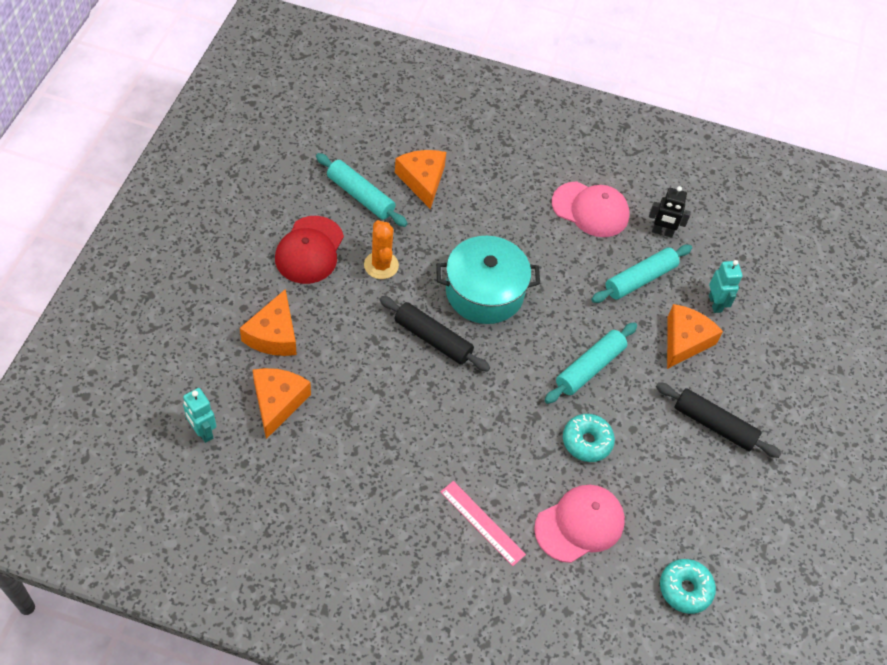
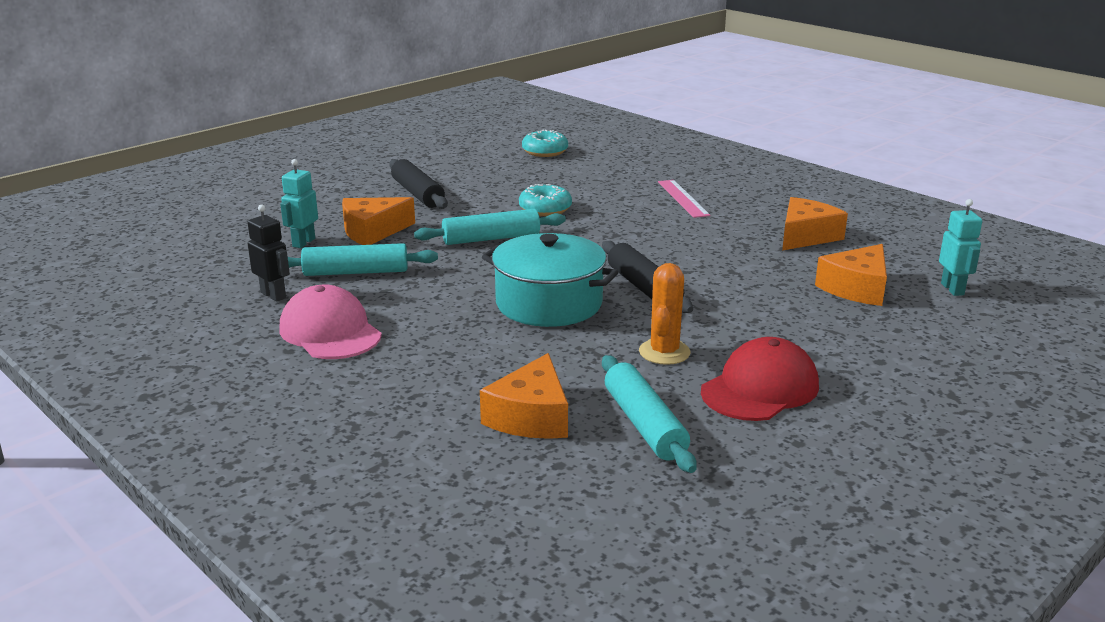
camera: 145 degrees left, 30 degrees down
(274, 335) = (844, 331): orange cheese -> orange cheese (806, 236)
(580, 524) = (597, 183): pink cap -> none

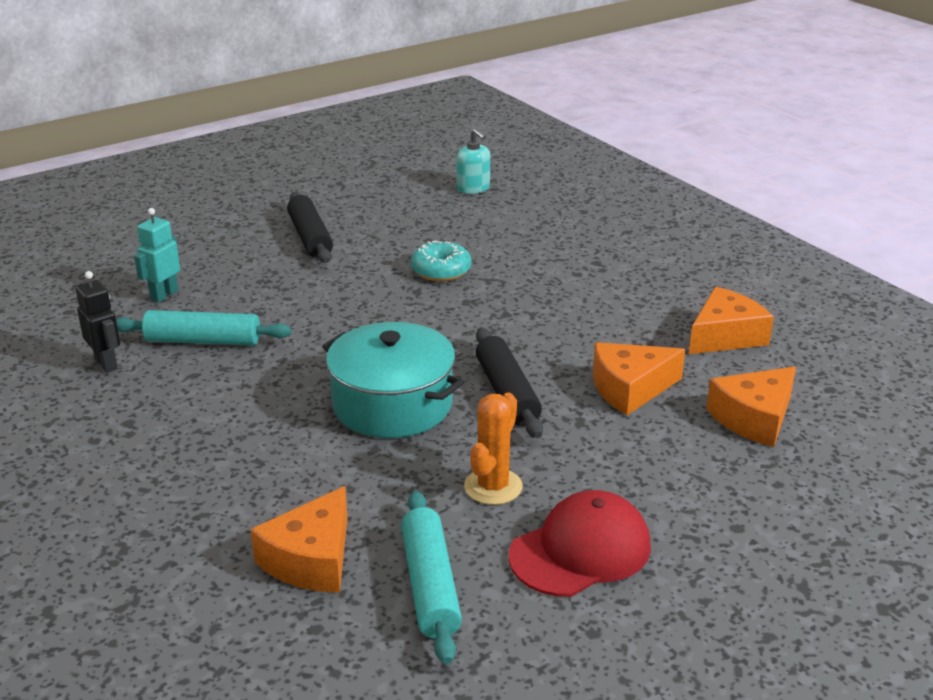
camera: 10 degrees right, 5 degrees up
(330, 332) = (145, 419): pink cap -> none
(373, 231) = (242, 286): orange cheese -> orange cheese (630, 389)
(491, 238) = (365, 307): turquoise rolling pin -> none
(545, 152) = (473, 188): turquoise donut -> turquoise soap dispenser
(683, 198) = (603, 268): pink ruler -> none
(952, 289) = (870, 431): turquoise robot -> none

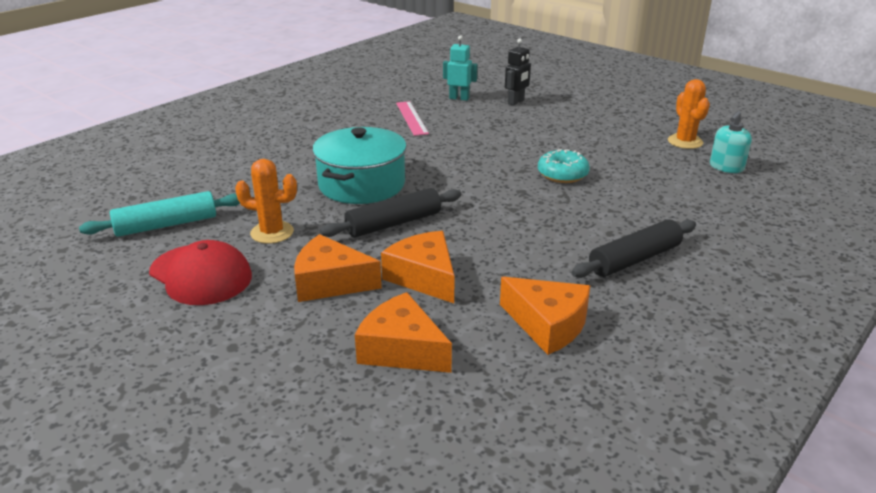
camera: 75 degrees right, 0 degrees up
(106, 364) = (373, 100): black robot -> black robot (516, 102)
(203, 340) = (412, 118): turquoise rolling pin -> pink ruler
(310, 237) = (572, 123): black rolling pin -> black rolling pin (634, 259)
(311, 559) = (192, 186): orange cheese -> orange cheese (330, 282)
(404, 191) = (685, 142): none -> orange cactus

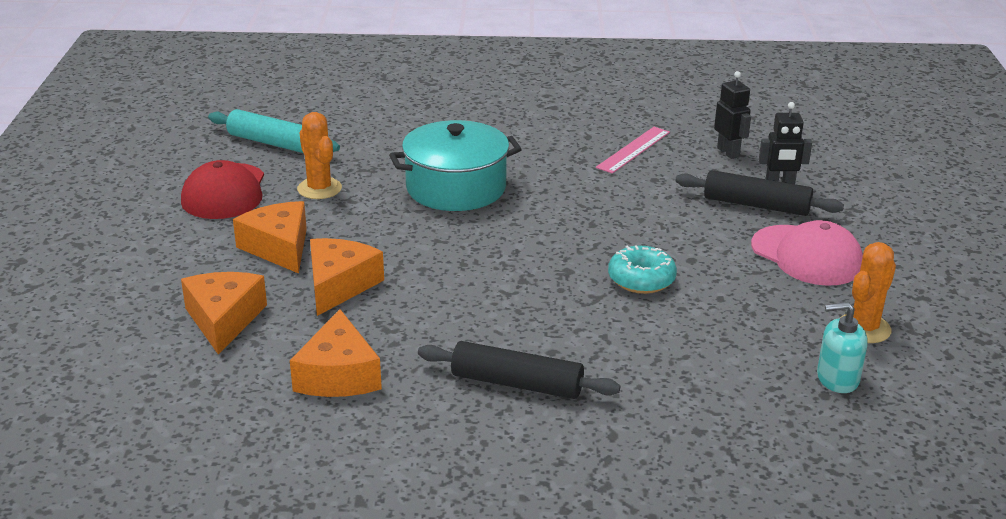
camera: 50 degrees right, 0 degrees up
(394, 223) = (409, 233): black rolling pin -> black rolling pin (756, 205)
(459, 98) = (728, 152): turquoise robot -> black robot
(597, 125) = (807, 256): none -> pink cap

